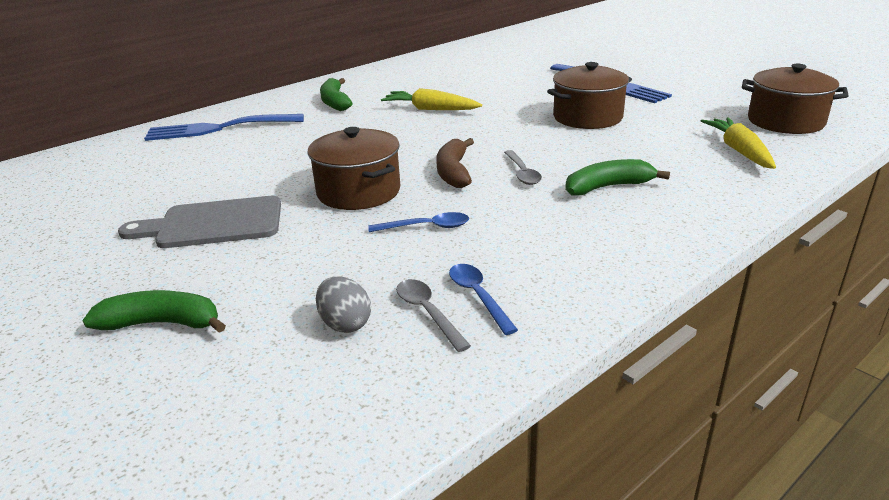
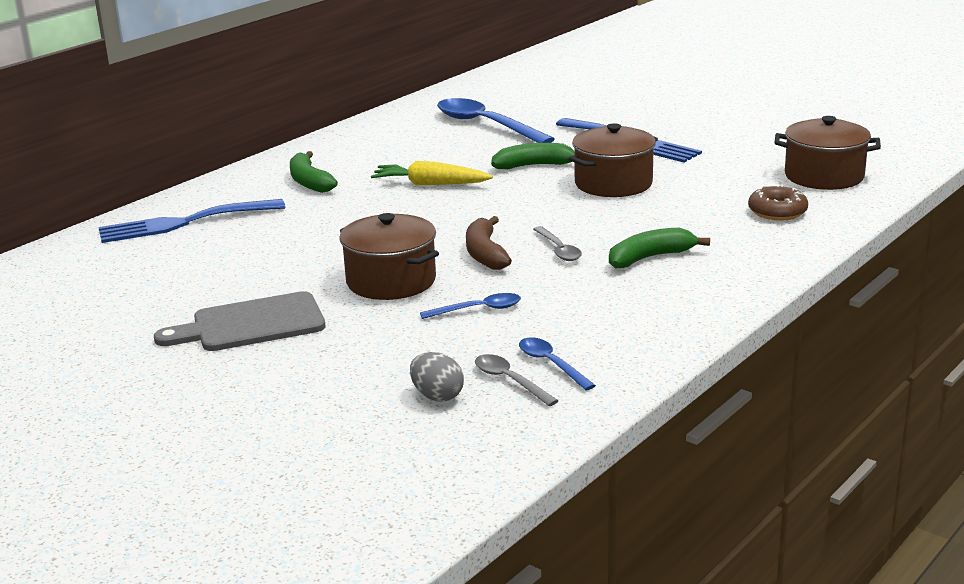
camera: 10 degrees left, 5 degrees down
(162, 323) = (262, 412): green banana -> green banana (534, 166)
(494, 67) = (486, 125): none -> blue spoon
(739, 151) = (777, 212): yellow carrot -> brown donut

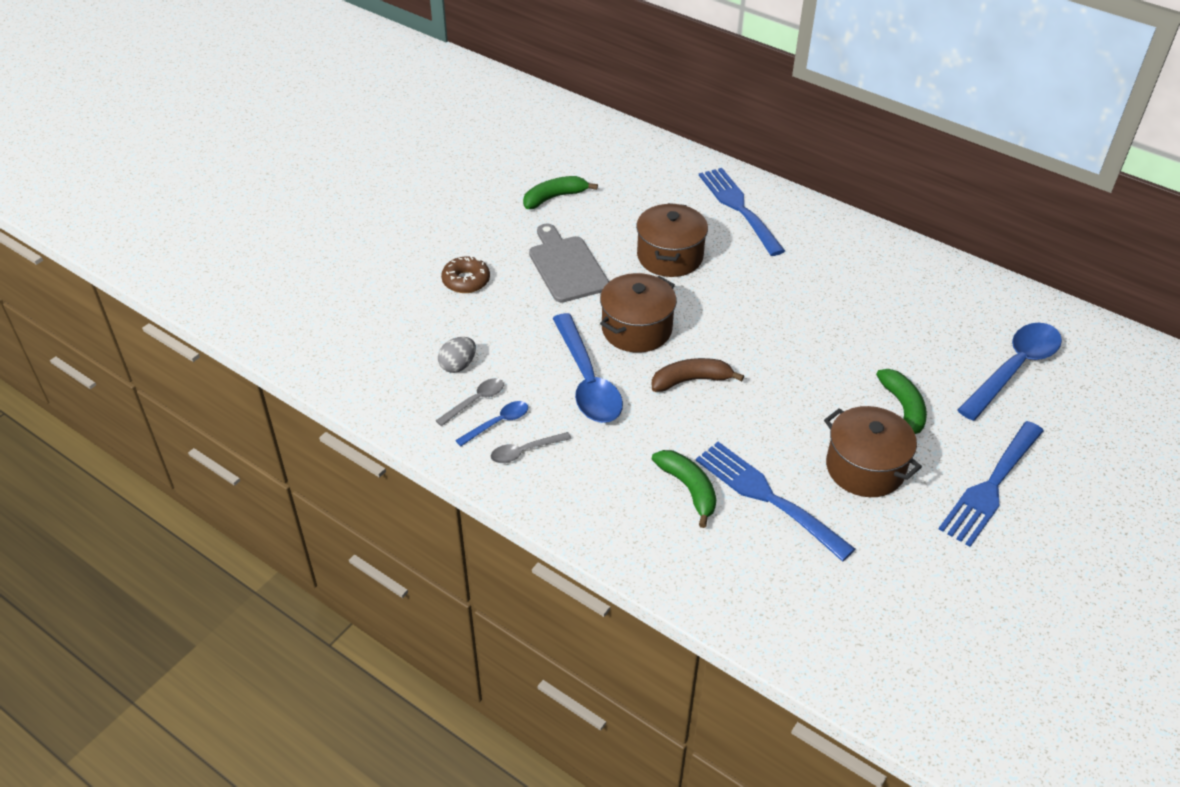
camera: 85 degrees right, 20 degrees up
(309, 182) = (835, 263): green banana -> green banana (554, 197)
(430, 184) = (841, 338): yellow carrot -> none
(478, 310) = (587, 380): blue spoon -> blue spoon, size x2.05
(558, 250) = (702, 427): grey spoon -> grey spoon (525, 451)
(655, 223) = (767, 496): none -> blue fork
(777, 212) = (808, 598): brown donut -> brown donut (466, 281)
(824, 176) = (919, 655): brown pot -> brown pot (670, 256)

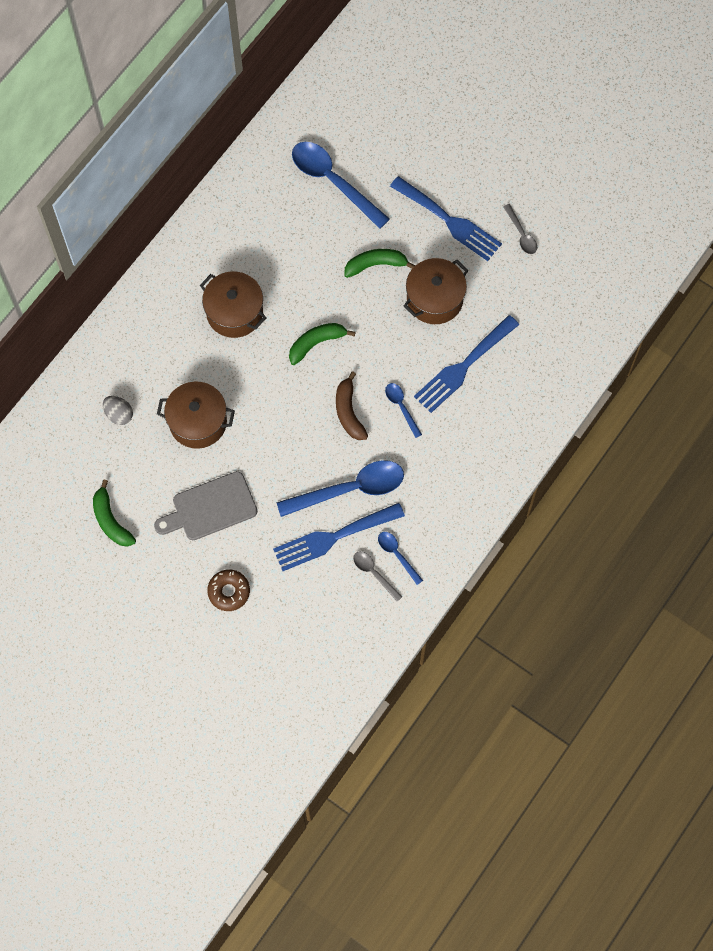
camera: 90 degrees left, 25 degrees up
(458, 365) = (334, 590): grey egg -> grey egg (119, 414)
(525, 451) = (425, 533): grey spoon -> grey spoon (521, 234)
(636, 329) = (290, 451): brown pot -> brown pot (234, 312)
(688, 489) = (458, 419): green banana -> green banana (316, 343)
(701, 431) = (401, 407): none -> blue spoon
(738, 207) = (130, 361): blue fork -> blue fork (333, 537)

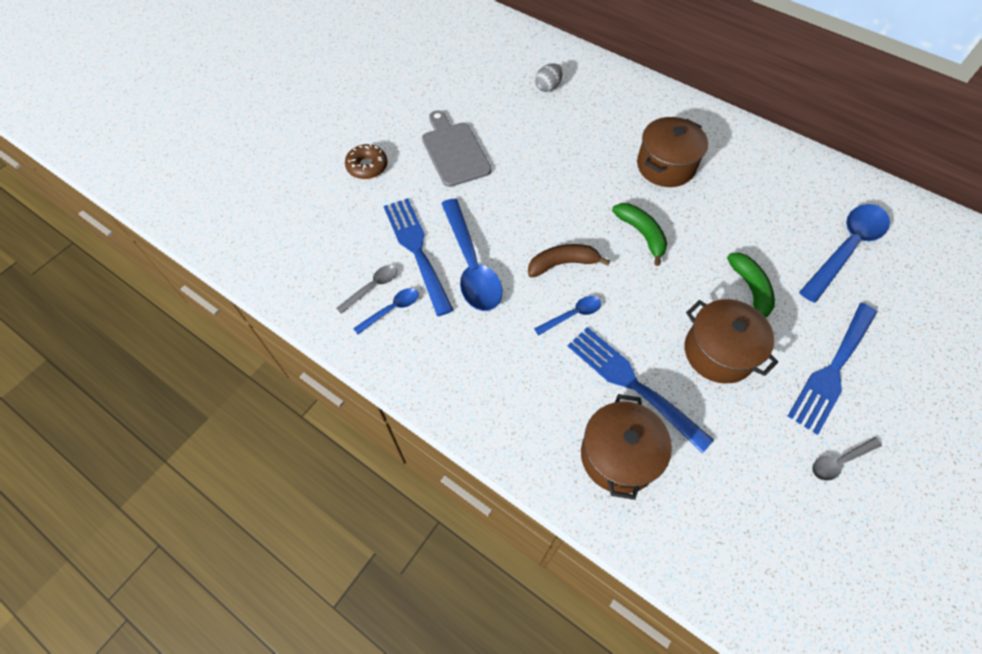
camera: 90 degrees right, 10 degrees down
(111, 520) = (445, 85): green banana -> none
(198, 422) = (543, 140): brown pot -> brown pot (618, 455)

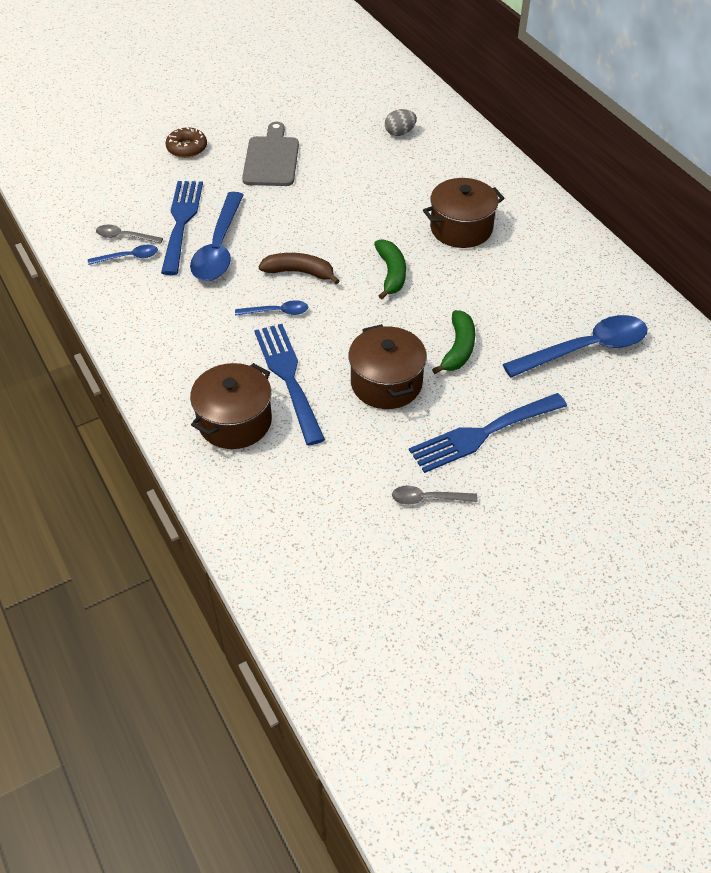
camera: 25 degrees right, 10 degrees down
(372, 287) = (125, 237): grey spoon -> grey spoon turned 150 degrees counterclockwise

